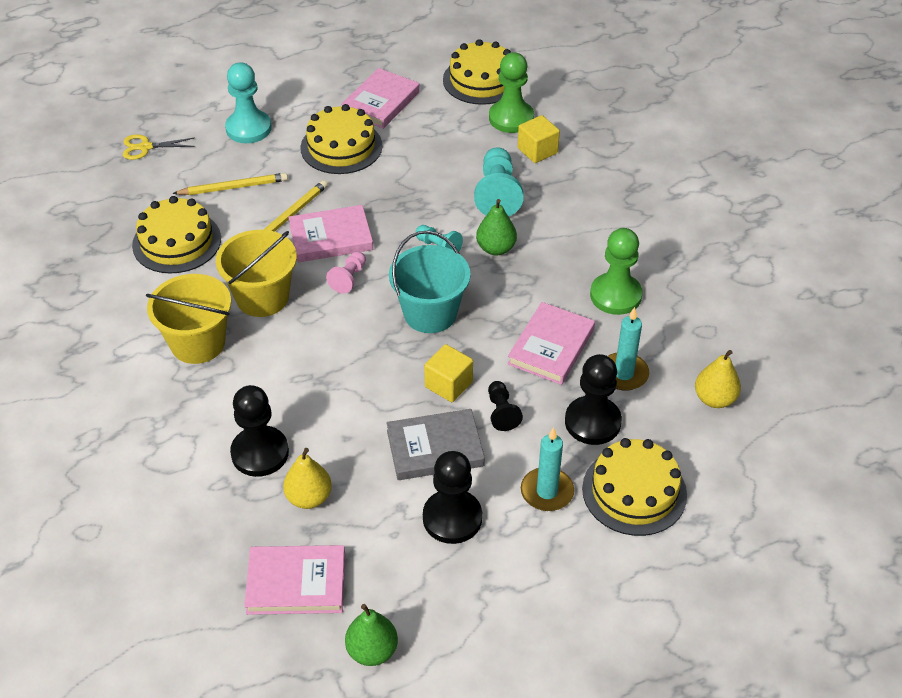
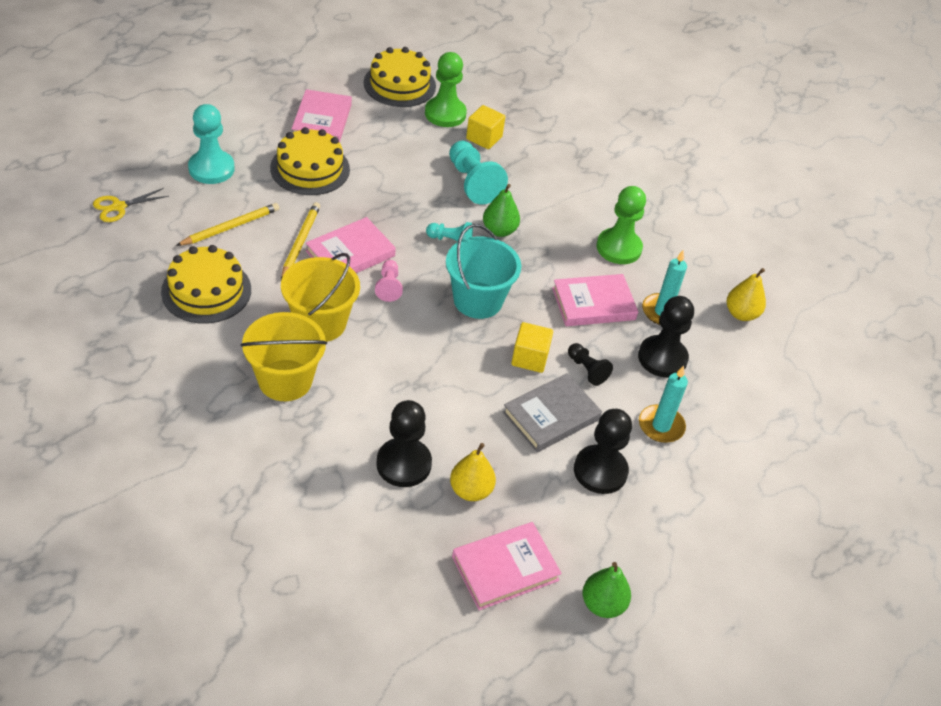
camera: 30 degrees left, 0 degrees up
(551, 347) = (593, 304): pink book -> pink book turned 75 degrees clockwise
(634, 491) = (726, 405): yellow cake -> none

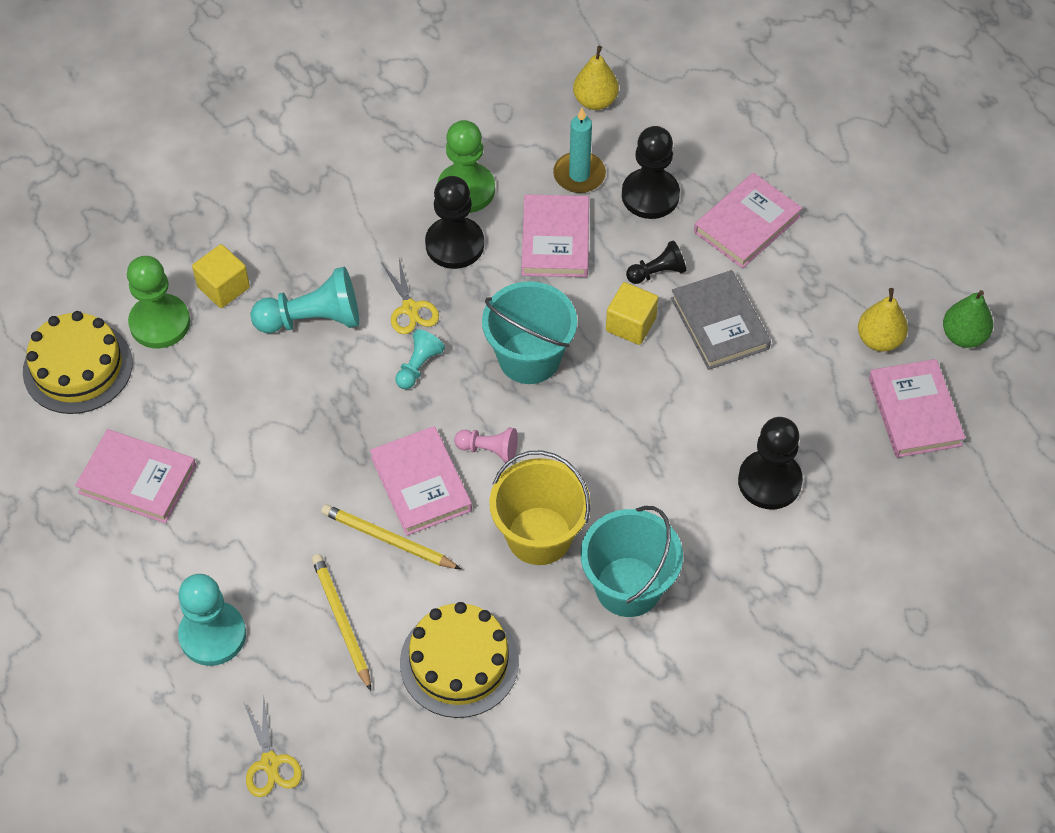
camera: 70 degrees left, 10 degrees up
(285, 380) = (628, 587): yellow bucket -> turquoise bucket
(310, 168) = (240, 509): yellow cake -> none
(471, 490) = (813, 423): yellow pear -> yellow pear (879, 339)
(499, 230) = (410, 308): green pear -> yellow scissors
(600, 471) = (800, 296): black pawn -> black pawn (454, 244)
(661, 426) = (747, 224): turquoise candle -> pink book

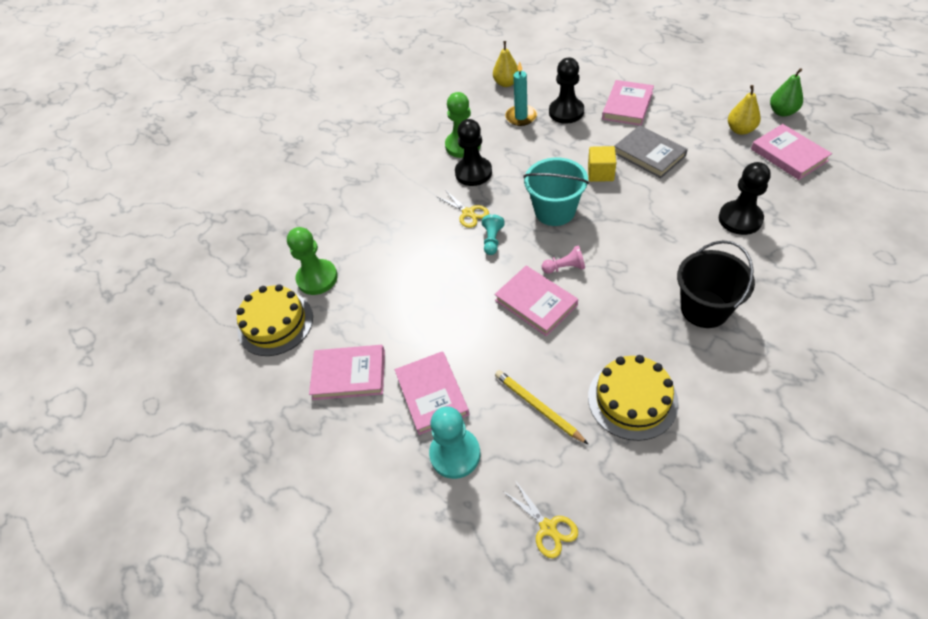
camera: 15 degrees left, 5 degrees down
(223, 287) = (347, 244): yellow cube -> none
(313, 319) = (412, 240): turquoise pawn -> none
(388, 539) = (536, 343): yellow pencil -> none
(539, 536) = (629, 302): yellow bucket -> none
(555, 240) = (529, 150): pink book -> pink book (432, 394)
(628, 587) = (704, 309): turquoise bucket -> black bucket
(657, 272) = (596, 144): black pawn -> none

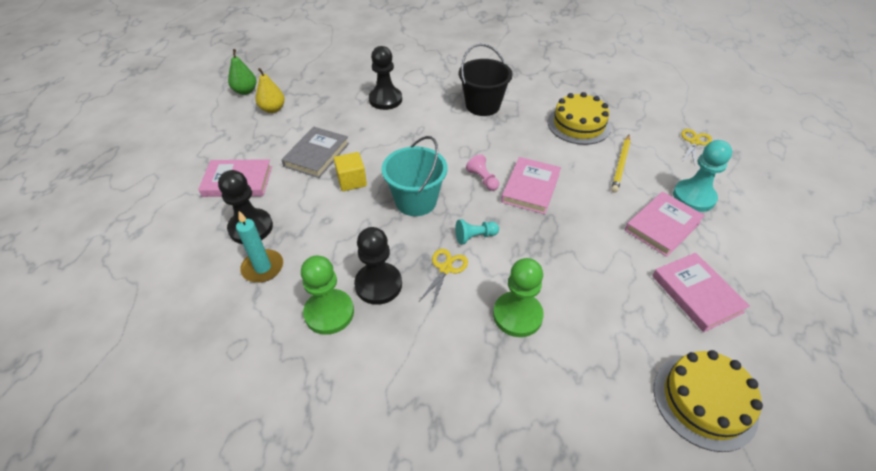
camera: 120 degrees left, 5 degrees down
(317, 278) = (617, 386): green pawn -> green pawn (517, 315)
(506, 83) = (184, 305): yellow pear -> none
(788, 155) = (303, 85): pink book -> none

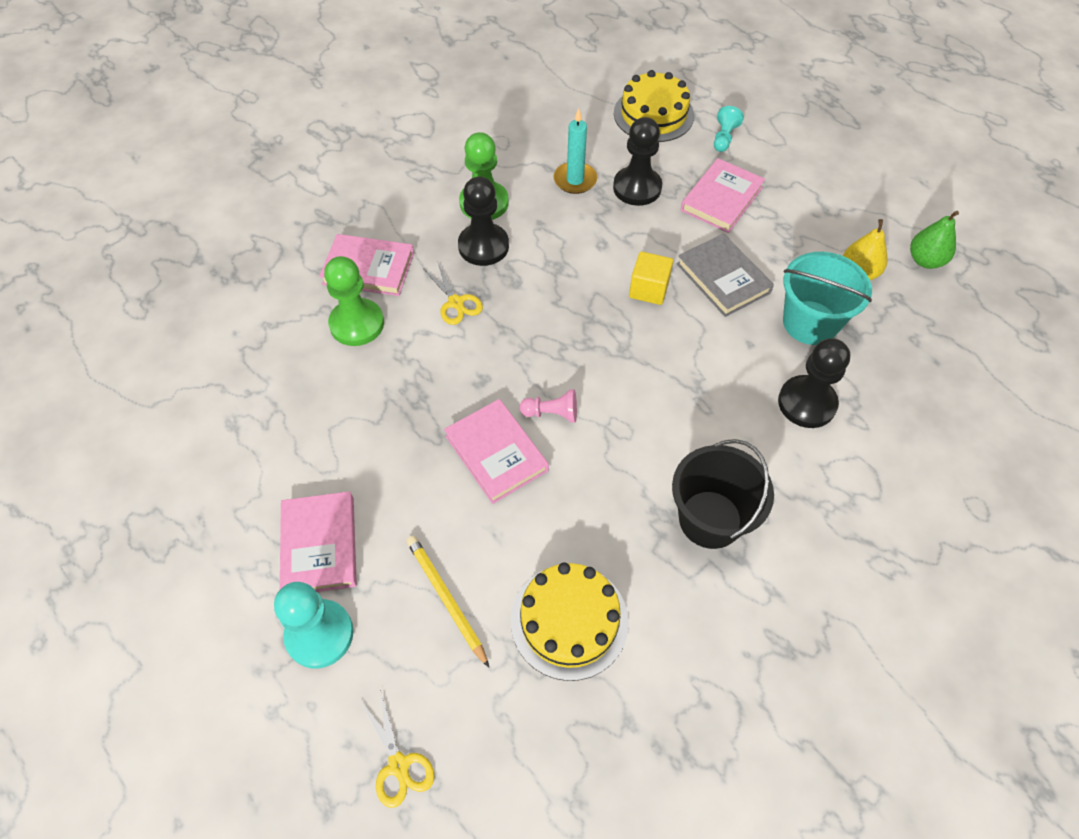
camera: 125 degrees right, 10 degrees up
(416, 201) = (569, 329): turquoise bucket -> turquoise bucket (810, 322)
(475, 237) = (473, 350): turquoise pawn -> turquoise pawn (724, 137)
(696, 294) = (226, 490): pink book -> pink book (368, 268)
(704, 401) = (159, 395): yellow cake -> yellow cake (653, 114)

